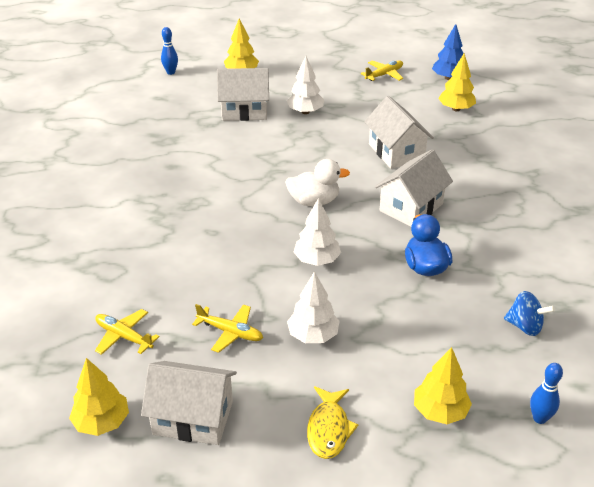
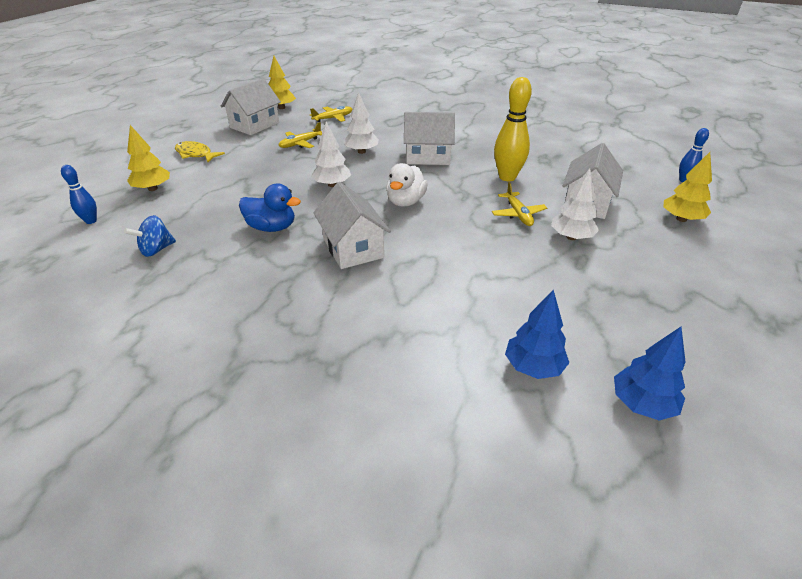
camera: 115 degrees right, 0 degrees up
(222, 155) = (507, 177): none -> yellow bowling pin
(313, 335) = (265, 166): white tree -> white tree (361, 151)
(384, 75) = (662, 331): yellow plane -> yellow plane (518, 214)
(396, 152) = (454, 272): white house -> white house (428, 157)
(456, 109) = (533, 367): yellow tree -> blue tree

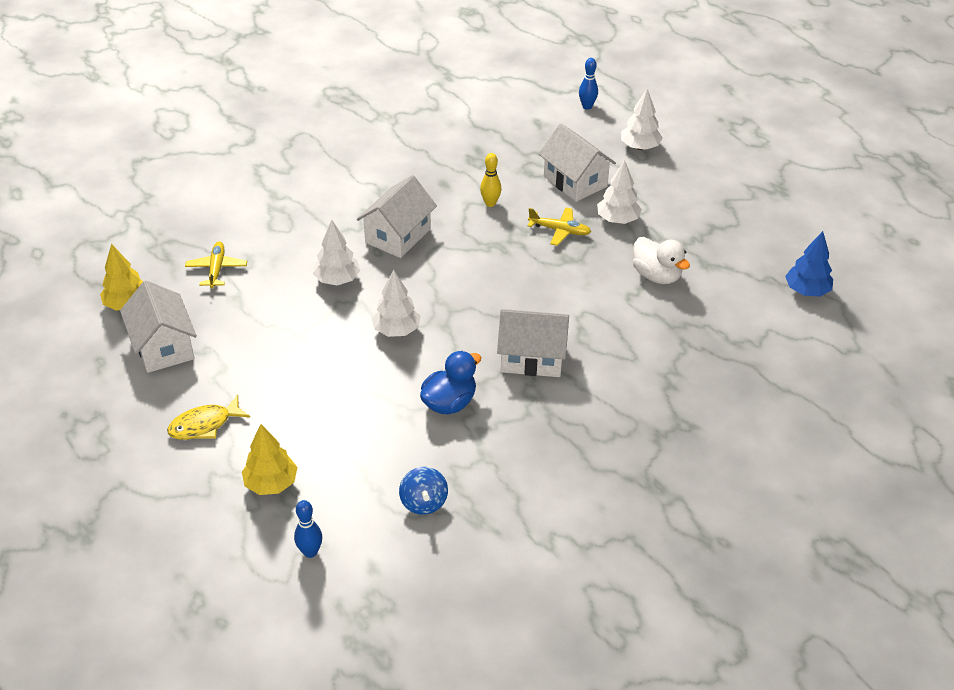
camera: 60 degrees left, 5 degrees up
(300, 144) = (266, 322): yellow plane -> none
(405, 202) = (478, 291): white duck -> white duck (656, 275)
(507, 177) = (490, 203): yellow bowling pin -> yellow bowling pin, size x0.55
(533, 367) = (747, 321): blue tree -> none
(681, 219) = (639, 147): yellow tree -> white tree

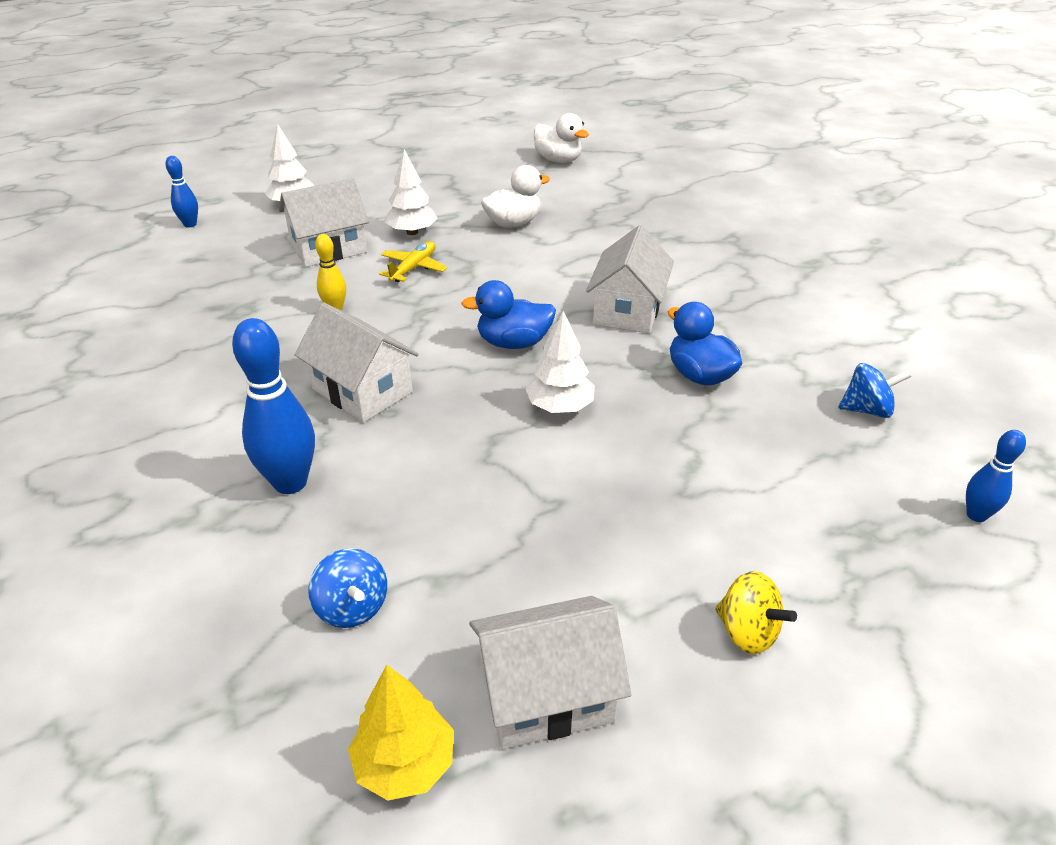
camera: 80 degrees left, 5 degrees down
(204, 425) = (747, 632): yellow fish -> yellow spinning top
(217, 269) = (352, 607): yellow plane -> blue spinning top
(271, 483) = (862, 551): yellow tree -> none
(307, 226) = (290, 482): none -> blue bowling pin
(337, 279) = (436, 456): white tree -> none
(469, 298) = (513, 343): none -> blue duck
(806, 291) = (558, 160): blue tree -> white duck

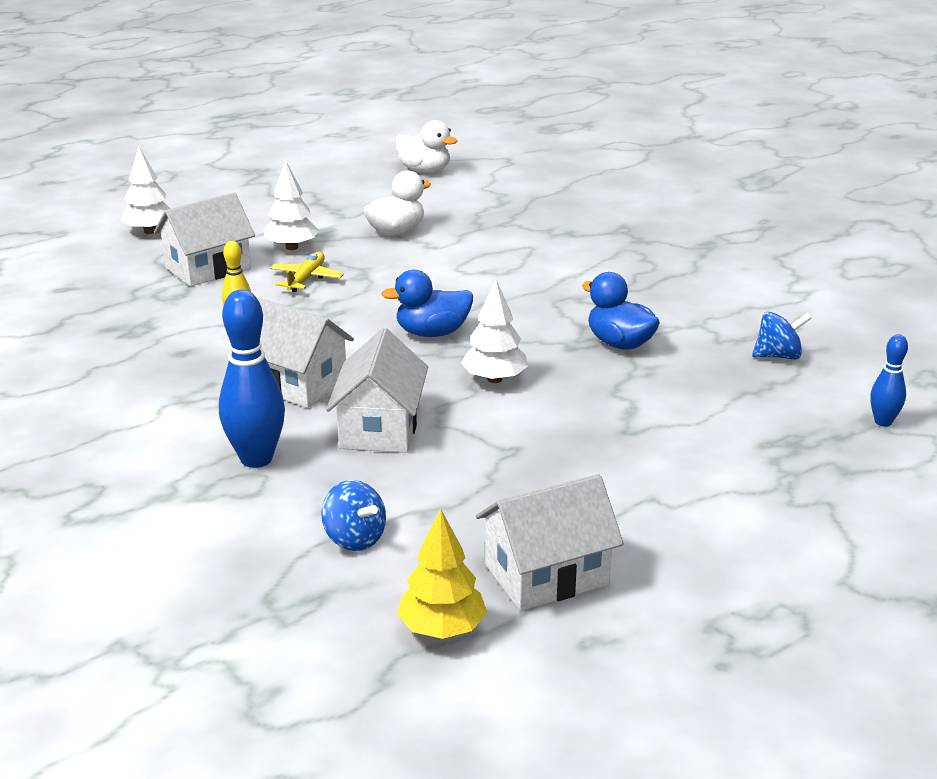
camera: 10 degrees left, 10 degrees down
(190, 224) = (43, 258): blue bowling pin -> none
(627, 310) = (536, 297): white house -> white house (380, 428)
(747, 632) = (705, 517): yellow spinning top -> none

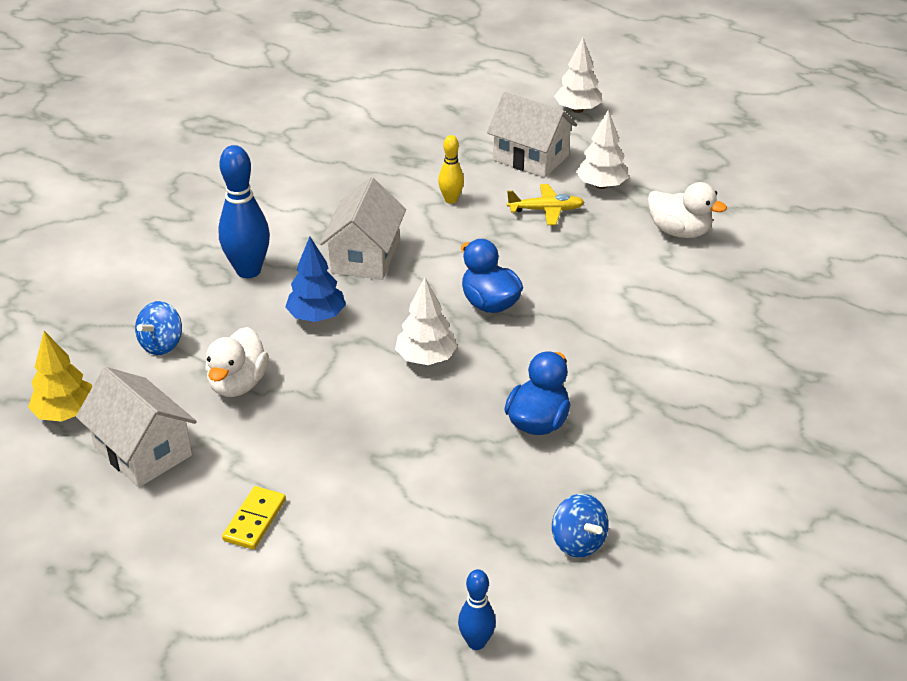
camera: 70 degrees right, 10 degrees up
(380, 428) = (316, 316): white house -> blue tree
(424, 170) = (841, 211): white duck -> white duck (238, 384)
(692, 513) = (255, 520): none -> yellow domino

